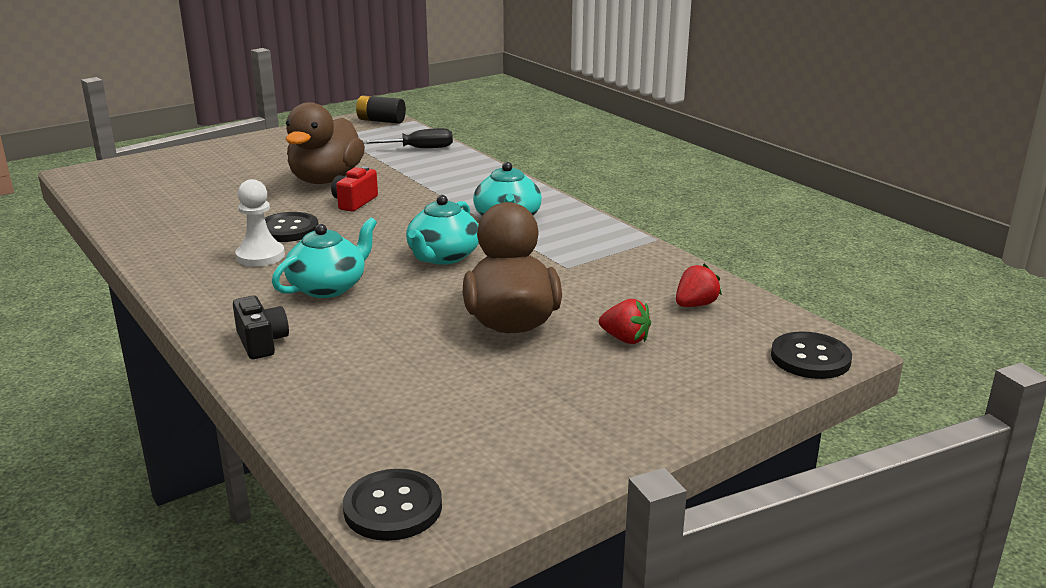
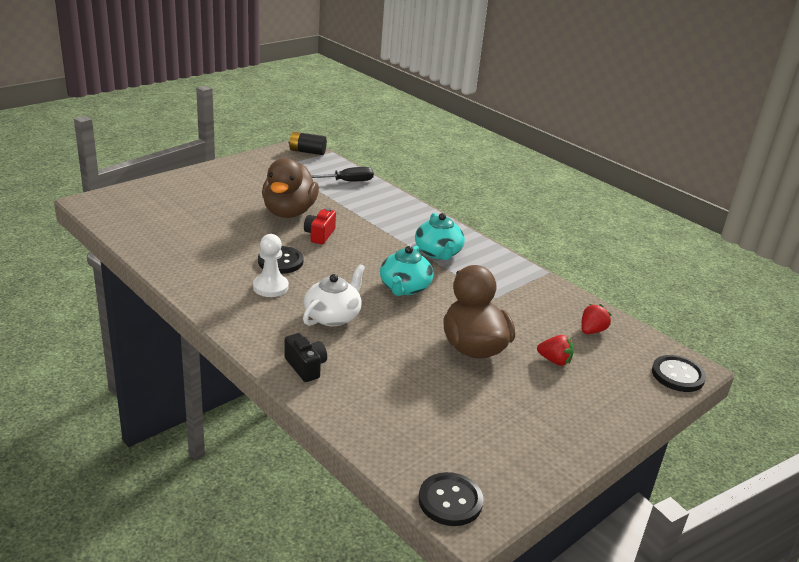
camera: 10 degrees left, 5 degrees up
(328, 287) = (333, 316): turquoise teapot -> white teapot

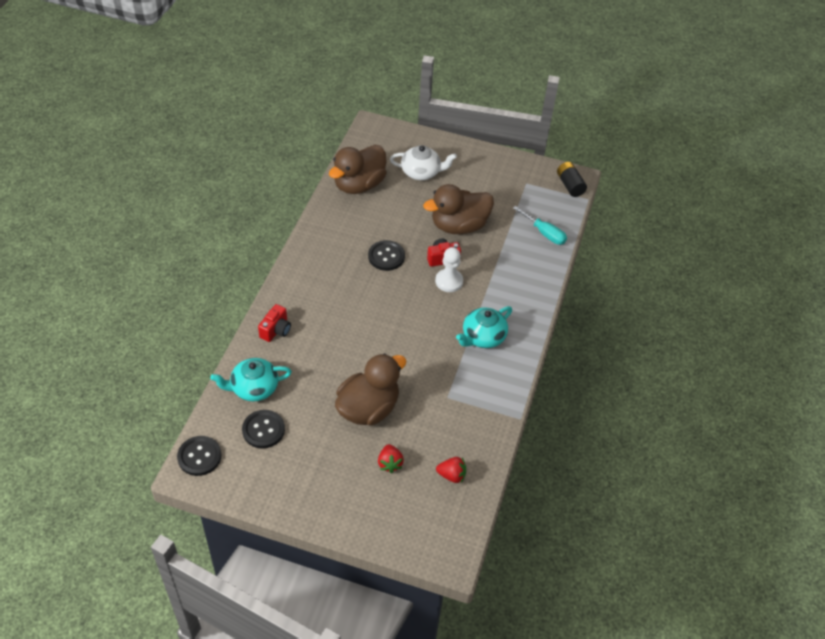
camera: 60 degrees right, 20 degrees up
(161, 239) = (359, 185): none -> brown duck
(270, 287) = (350, 268): white pawn -> white pawn (449, 281)
(305, 367) = (276, 330): black camera -> red camera
(333, 316) = (342, 316): white teapot -> white teapot (421, 172)
(347, 181) = (544, 233): black screwdriver -> turquoise screwdriver
(404, 288) = (413, 338): turquoise teapot -> turquoise teapot (253, 388)
(677, 375) = (434, 551): black button -> black button (263, 430)

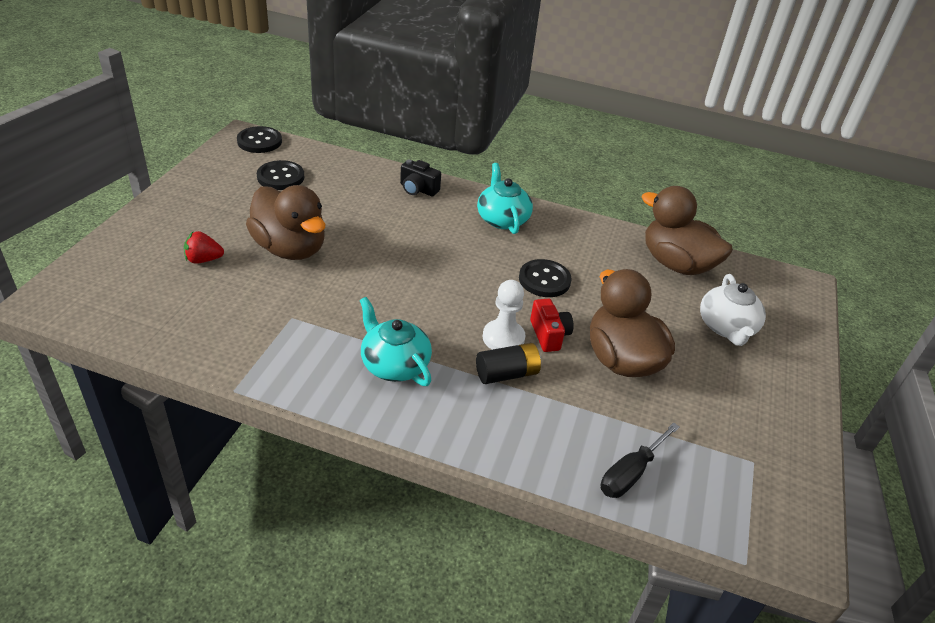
camera: 90 degrees right, 10 degrees down
(253, 388) = (338, 173): turquoise teapot -> turquoise teapot (502, 219)
(276, 330) = (418, 189): red camera -> black camera
(451, 475) = (164, 310): red strawberry -> none
(544, 233) = (630, 473): turquoise screwdriver -> black screwdriver
(570, 185) = (774, 535): black battery -> black battery (506, 374)

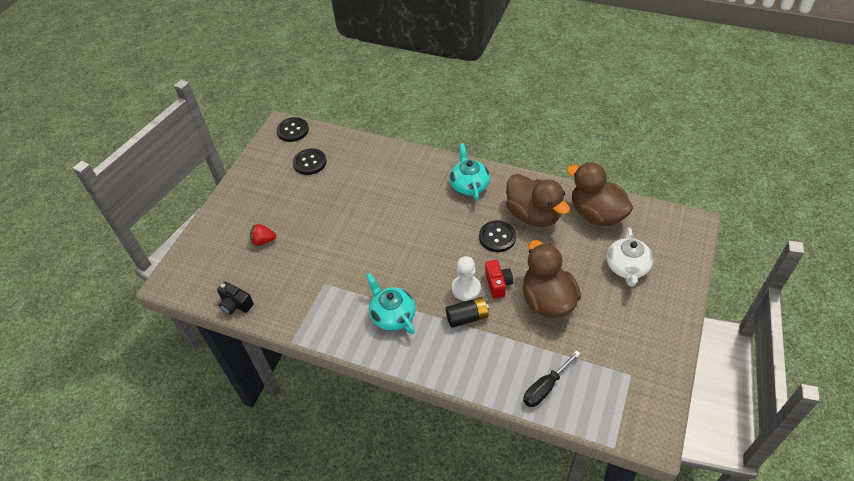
camera: 10 degrees right, 10 degrees up
(290, 248) = (320, 226): brown duck -> brown duck (533, 215)
(418, 189) = (408, 163): black camera -> black camera (236, 304)

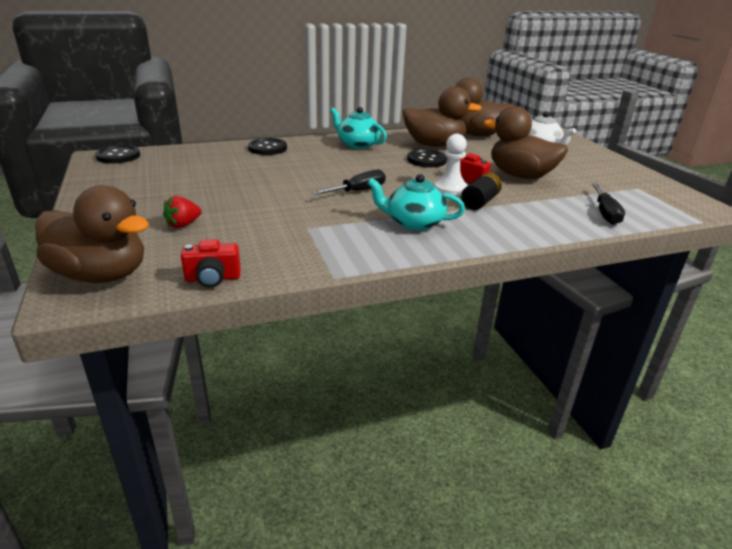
camera: 45 degrees left, 20 degrees down
(193, 270) = (101, 275): none -> brown duck
(236, 304) = (213, 278): black camera -> red camera
(310, 162) = (170, 168): black button -> black button (267, 148)
(398, 256) = (358, 191): none -> black screwdriver

